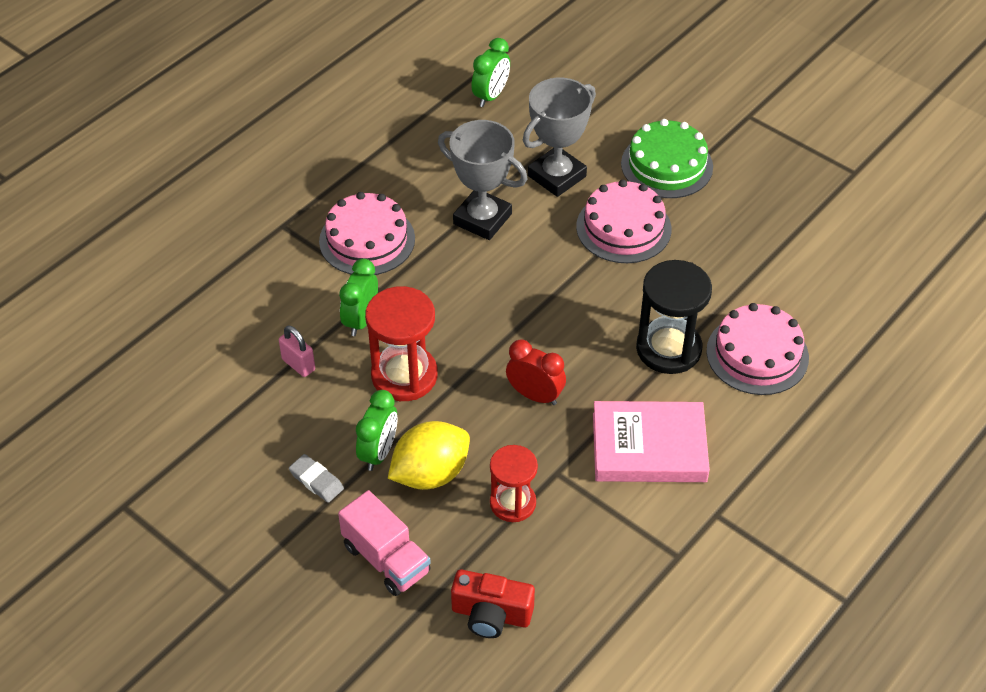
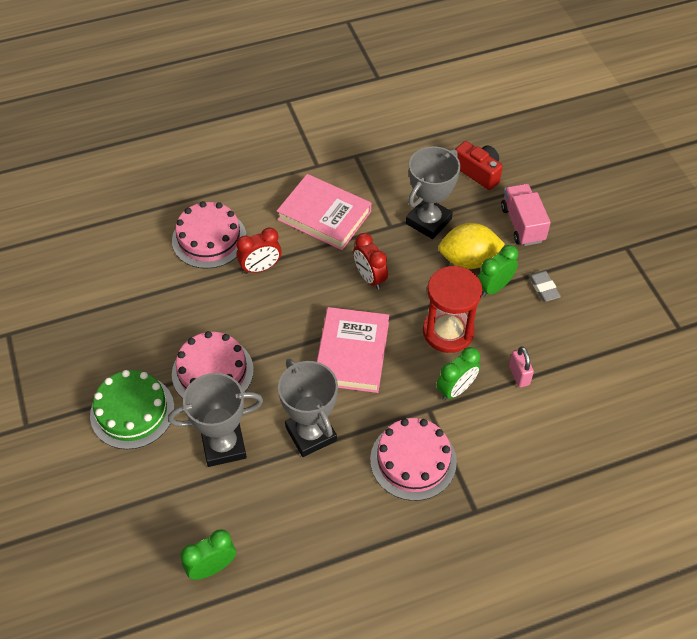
camera: 150 degrees left, 5 degrees up
(495, 307) = (352, 353): none -> pink book
(513, 503) = (428, 221): red hourglass -> grey trophy
(668, 349) = (260, 268): black hourglass -> red clock

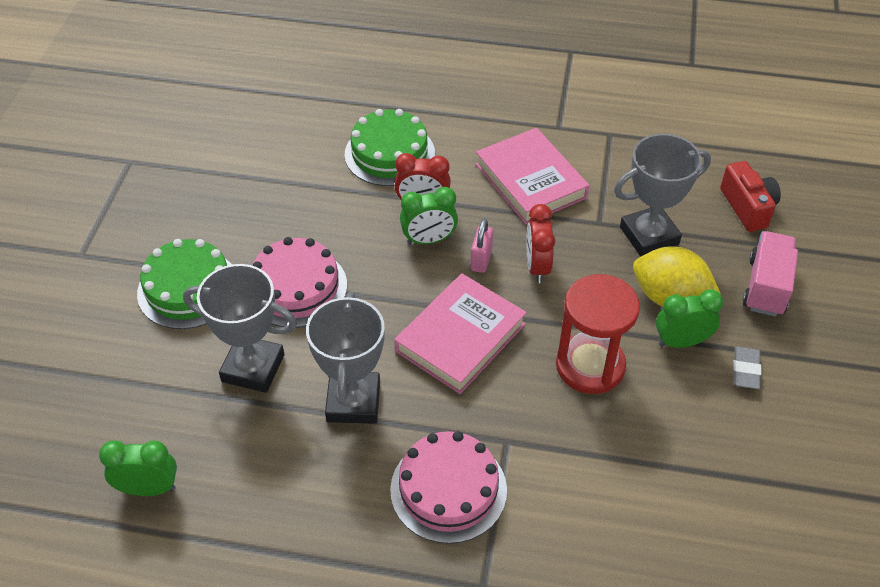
camera: 30 degrees right, 5 degrees down
(209, 238) = (389, 153): pink cake -> green cake
(456, 389) = (555, 435): green clock -> green clock (429, 240)
(519, 375) = (645, 456): pink padlock -> pink padlock (481, 260)

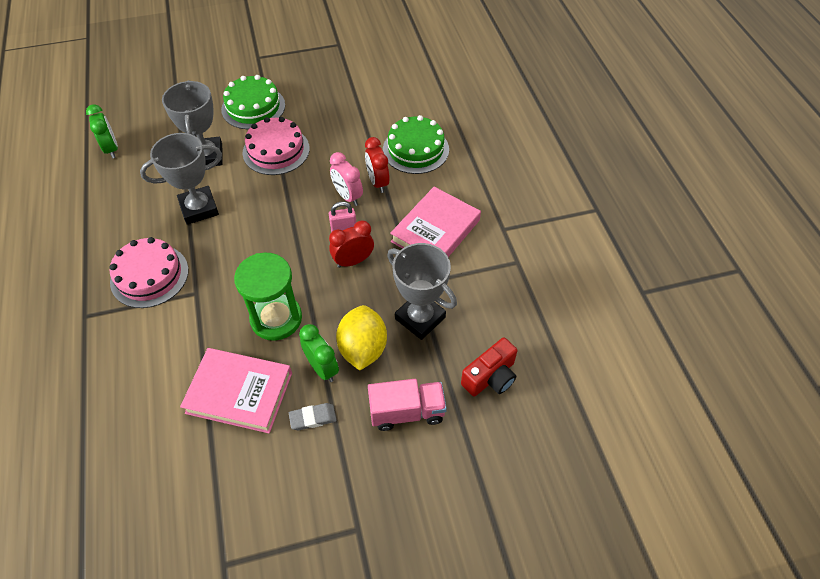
camera: 65 degrees right, 5 degrees up
(429, 240) = (348, 196): green clock -> pink clock
(460, 338) = (270, 241): pink book -> pink book (239, 393)
(590, 366) = (276, 318): red hourglass -> green hourglass

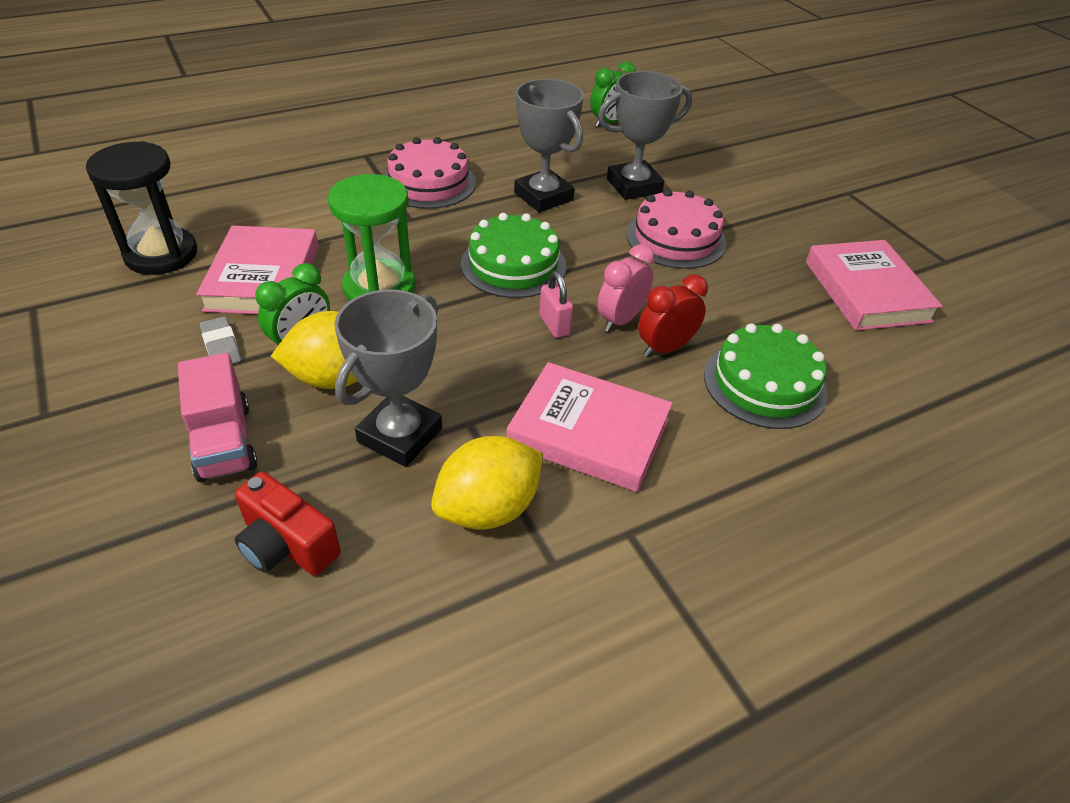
camera: 75 degrees right, 10 degrees down
(181, 470) = (161, 254): none -> black hourglass
(253, 107) = (746, 205): green cake -> green cake (513, 265)
(353, 261) = (495, 344): red clock -> none
(354, 84) = (867, 291): none -> pink book
(480, 283) = (488, 509): none -> yellow lemon

